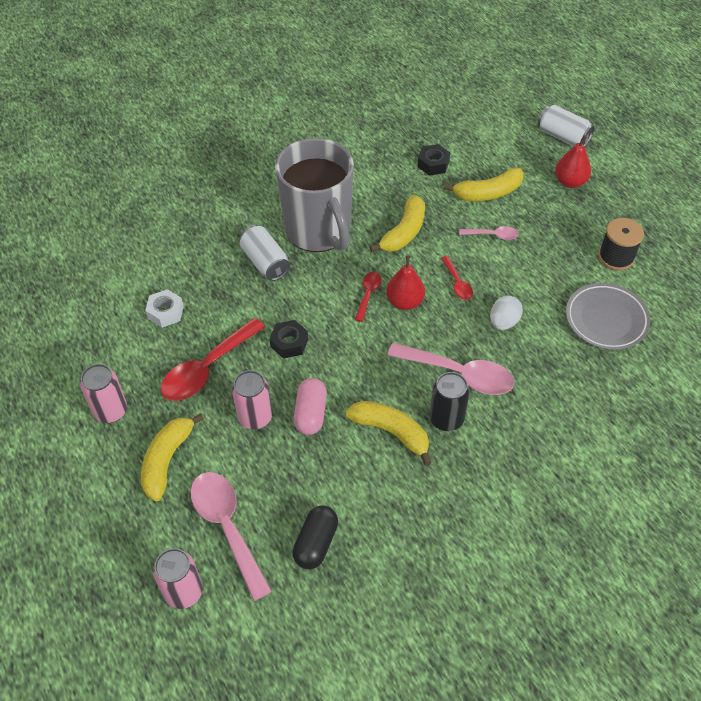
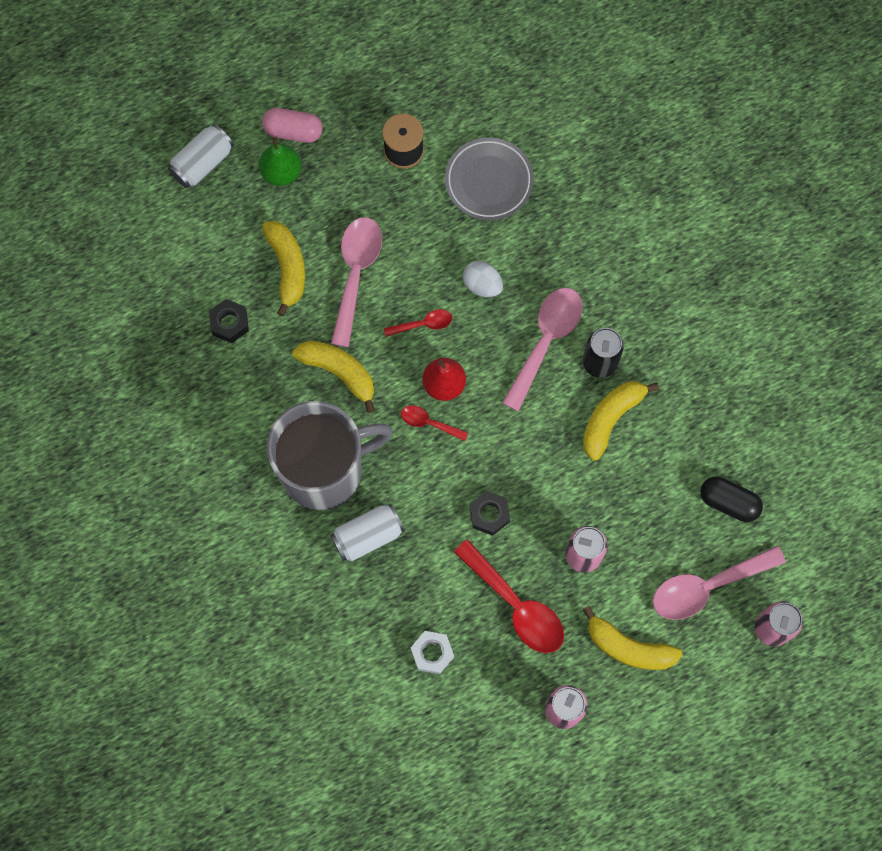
camera: 85 degrees left, 20 degrees up
(310, 413) = (582, 497): pink capsule -> pink capsule (293, 131)
(493, 235) = (356, 274): pink spoon -> pink spoon, size x1.97
(570, 182) = (281, 172): red pear -> green pear

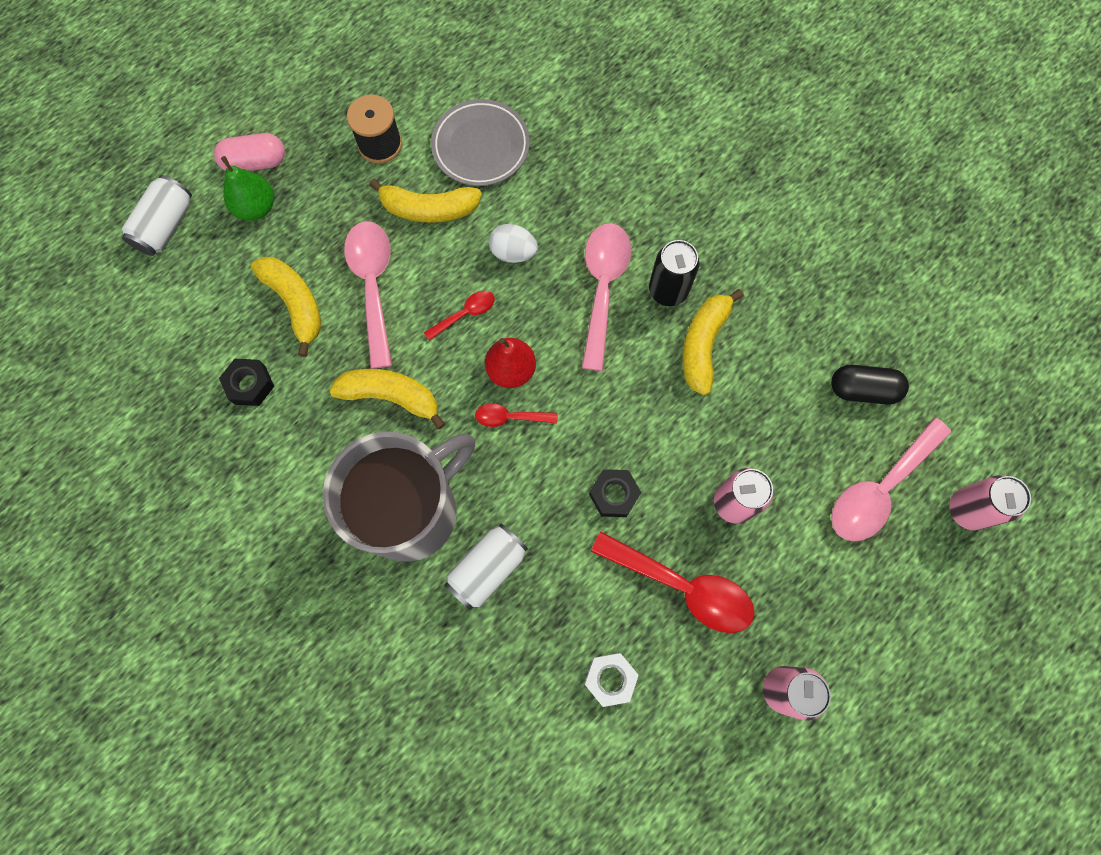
camera: 20 degrees left, 0 degrees up
(628, 647) = (824, 588): yellow banana -> yellow banana (428, 209)

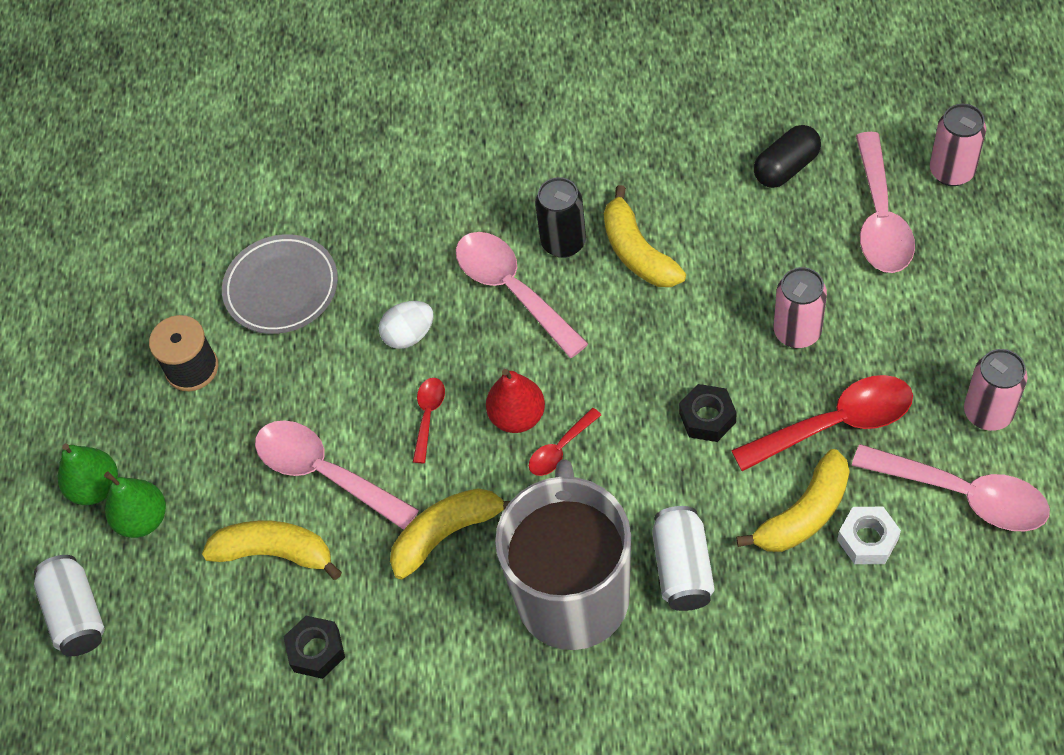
camera: 40 degrees left, 15 degrees down
(255, 162) = (96, 488): pink capsule -> green pear
(428, 209) = (297, 373): yellow banana -> yellow banana (804, 514)
(701, 721) = (963, 494): none -> pink spoon

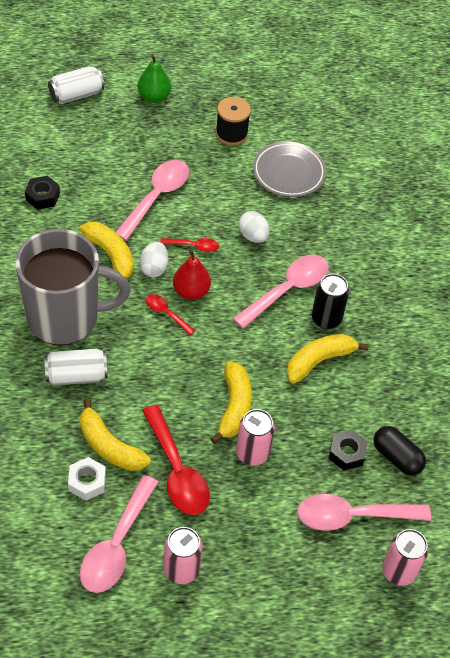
camera: 75 degrees right, 5 degrees down
(143, 519) = (132, 118): green pear -> none
(275, 553) = (106, 176): yellow banana -> yellow banana (234, 407)
(472, 470) = (154, 268): none -> white egg
(707, 418) = (185, 395): black nut -> black nut (346, 453)

